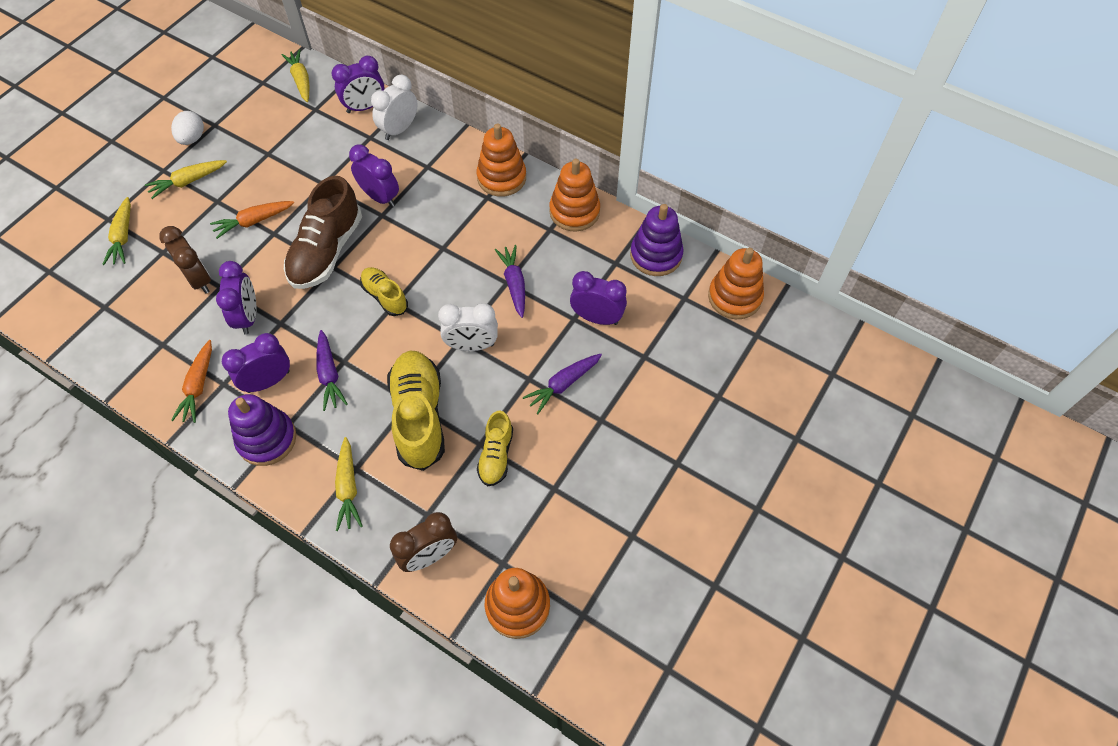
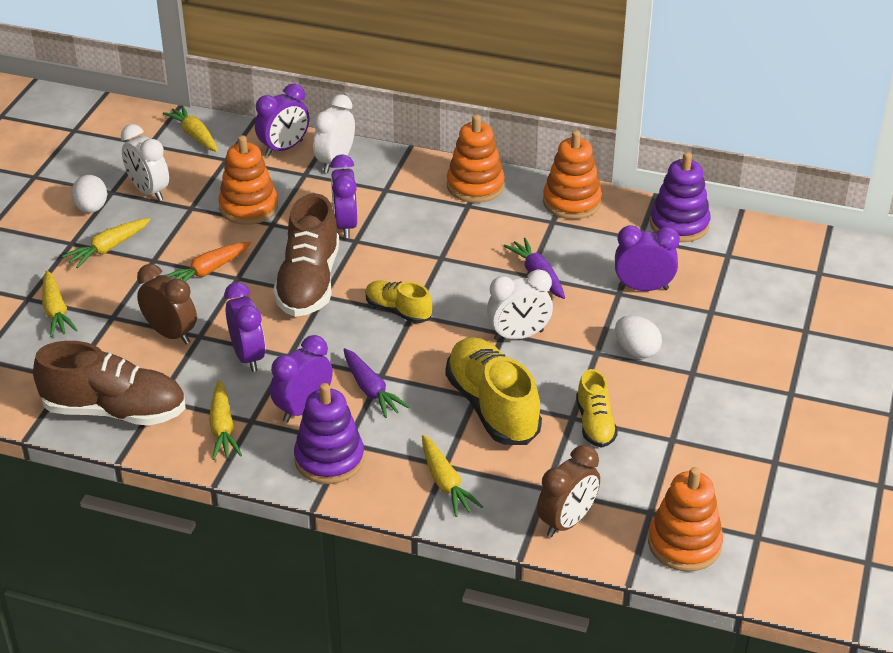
camera: 15 degrees left, 20 degrees down
(125, 348) = (115, 411): none -> brown shoe
(198, 386) = (223, 428): orange carrot -> yellow carrot
(242, 130) = (149, 191): none -> white clock
(380, 197) = (345, 225): purple clock -> purple clock turned 120 degrees counterclockwise
(563, 384) = (636, 351): purple carrot -> white egg
(734, 297) = (780, 245): orange stacking toy -> orange stacking toy (248, 207)

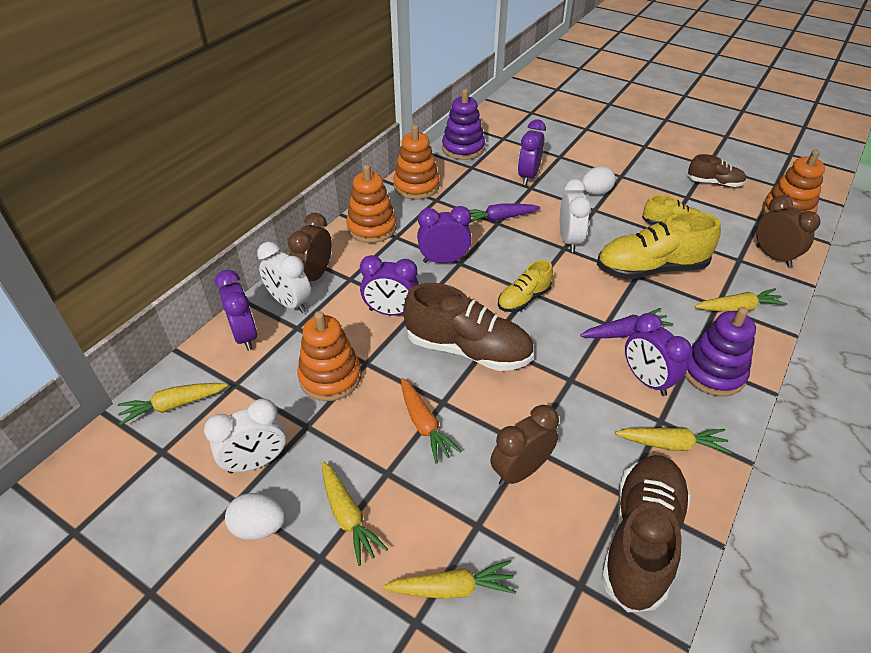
camera: 75 degrees left, 5 degrees up
(248, 356) = (568, 410): purple clock -> purple clock (444, 260)
(381, 167) = (315, 275): none -> brown clock
(724, 468) = (714, 183): none -> brown shoe

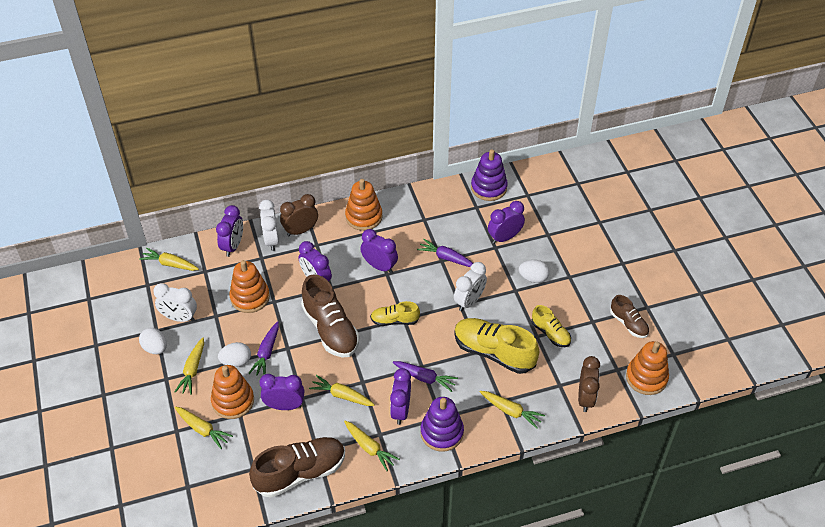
camera: 40 degrees right, 5 degrees up
(397, 462) = (236, 361): none -> white egg
(416, 186) = (423, 201): orange stacking toy -> orange stacking toy (233, 401)
(424, 425) = (266, 353): orange carrot -> purple carrot
(520, 471) = (284, 406): brown clock -> purple clock
(569, 410) = (342, 395): none -> yellow carrot

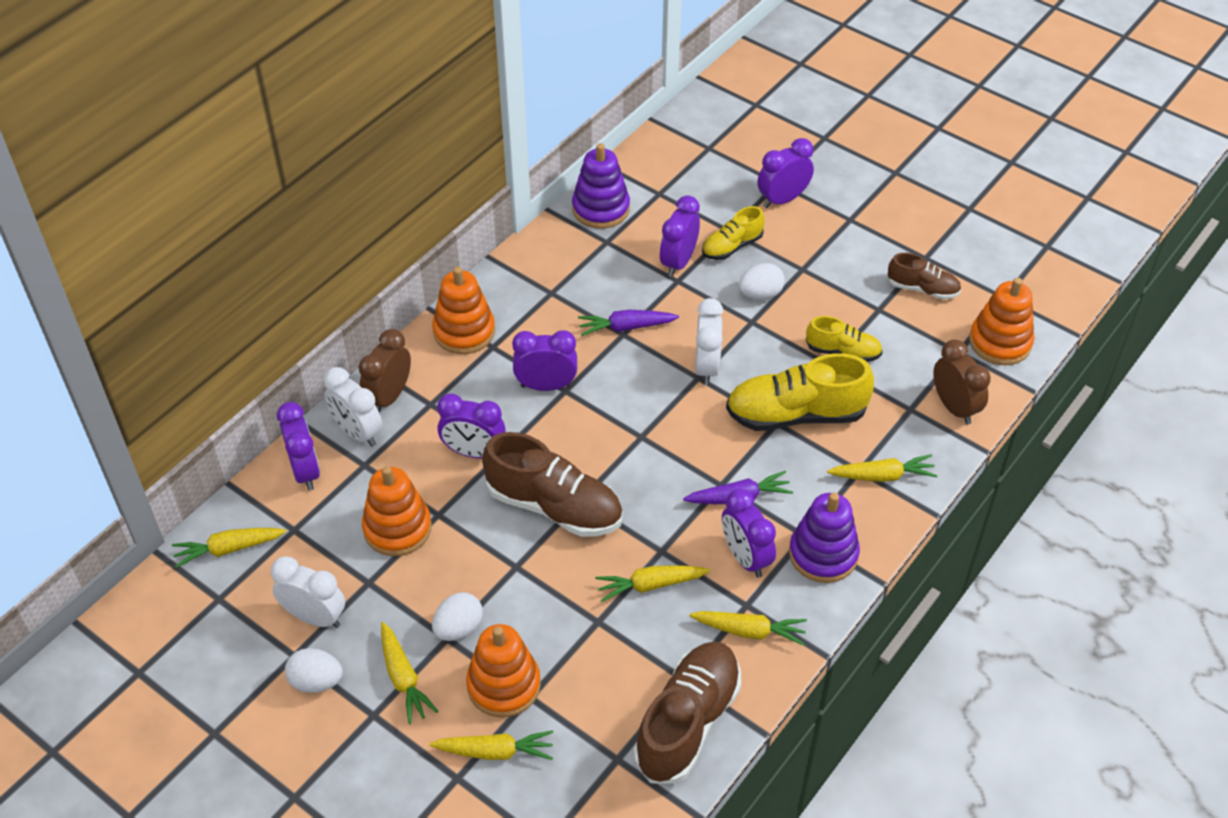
camera: 35 degrees left, 0 degrees up
(179, 318) = (315, 617): white clock -> white clock turned 135 degrees counterclockwise
(266, 353) = (492, 590): purple carrot -> none
(284, 406) = (584, 646): purple clock -> purple clock (782, 199)
(394, 320) = (631, 446): yellow shoe -> yellow shoe (732, 246)

